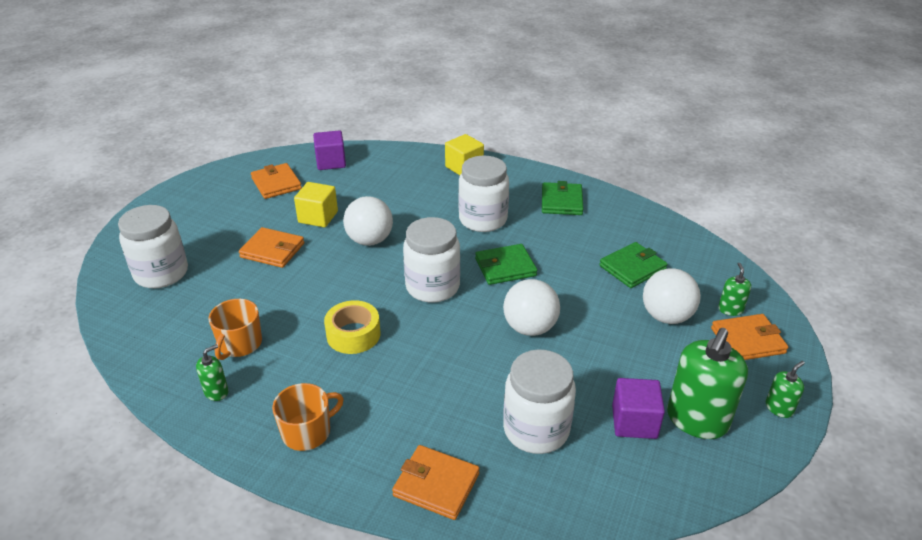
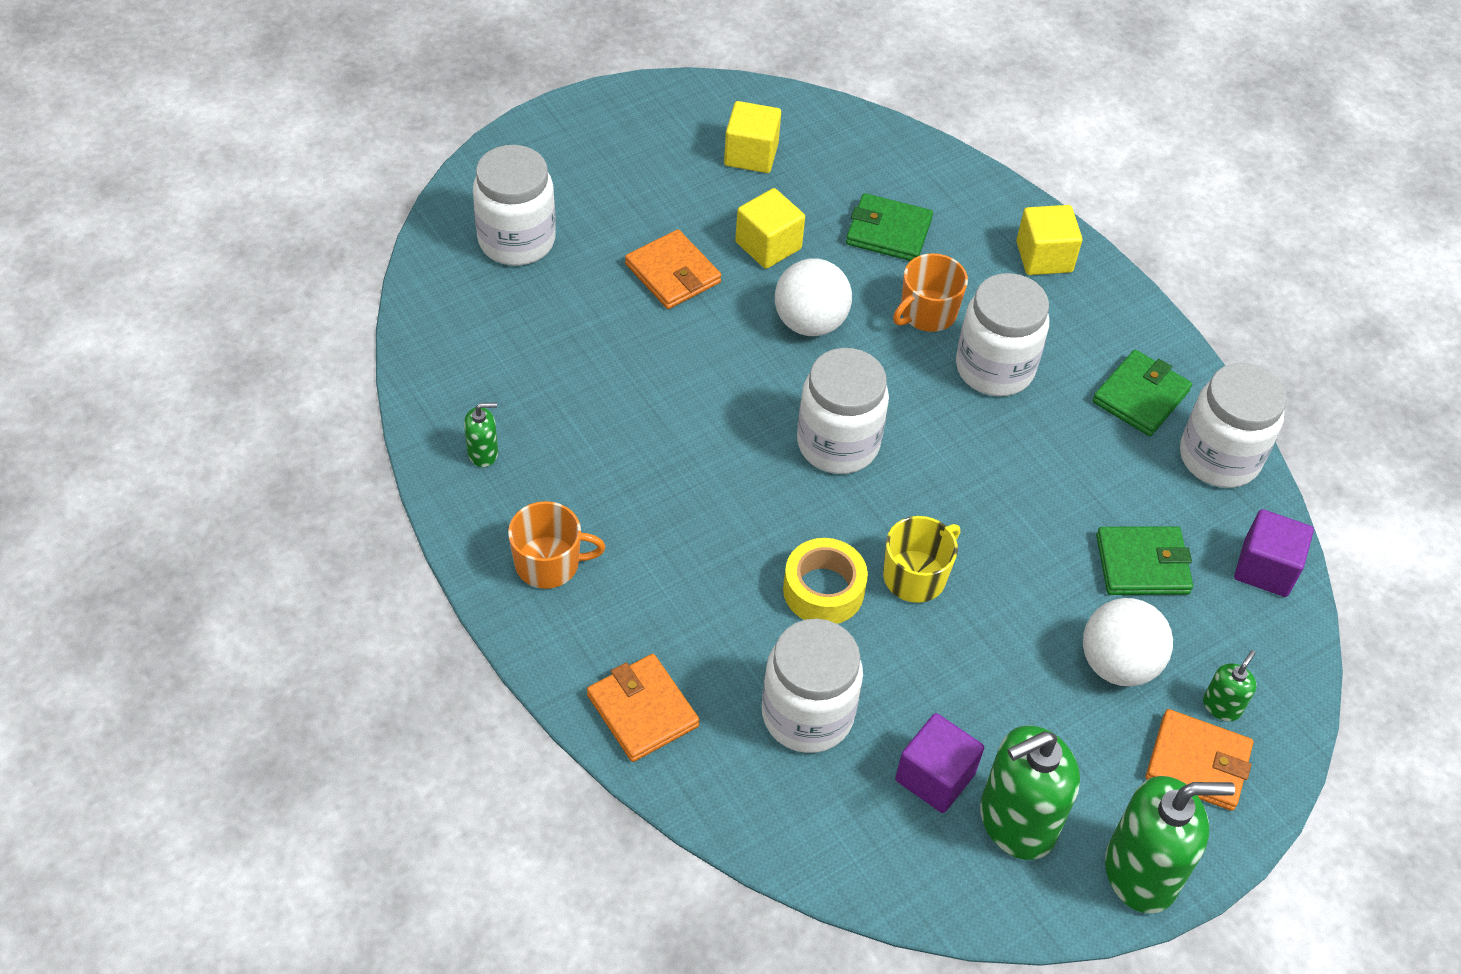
camera: 30 degrees right, 15 degrees up
(240, 344) = (547, 400): orange mug -> orange mug (927, 313)
(276, 183) = (751, 154): orange wallet -> yellow cube
(331, 162) = (854, 150): purple cube -> purple cube (1265, 568)
(353, 334) = (687, 461): yellow tape -> yellow tape (823, 590)
(505, 267) = (960, 465): green wallet -> green wallet (888, 232)
(530, 328) = (916, 576): white ball -> yellow mug
(620, 209) = (1219, 457): none -> white jar
(779, 408) = (1141, 872): green soap dispenser -> green soap dispenser, size x2.11

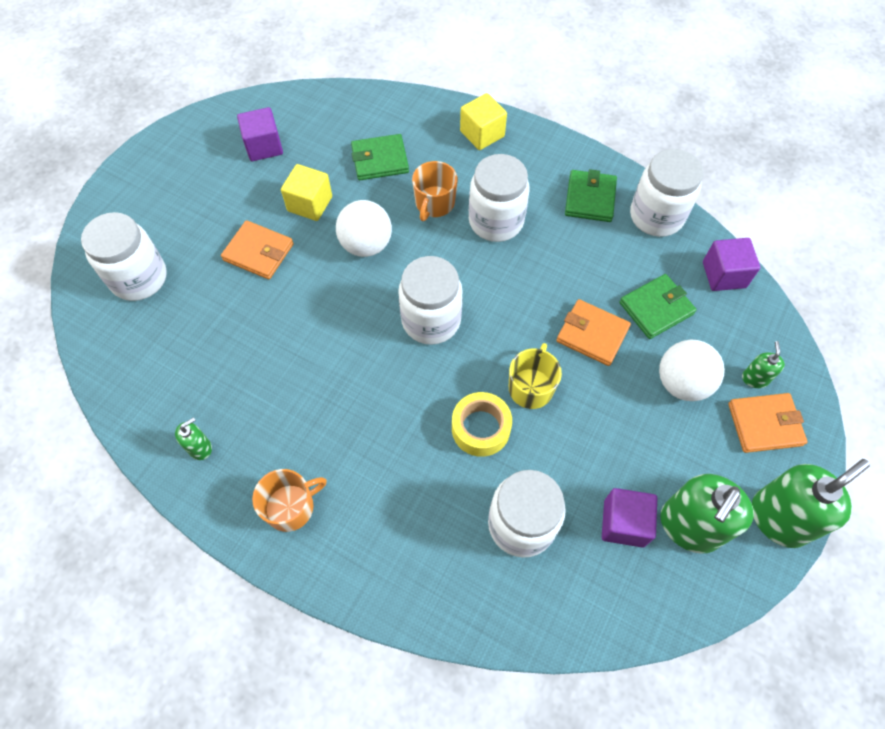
camera: 25 degrees left, 10 degrees up
(642, 710) = (415, 583): orange wallet -> orange wallet (592, 334)
(751, 154) = (264, 146): yellow cube -> purple cube

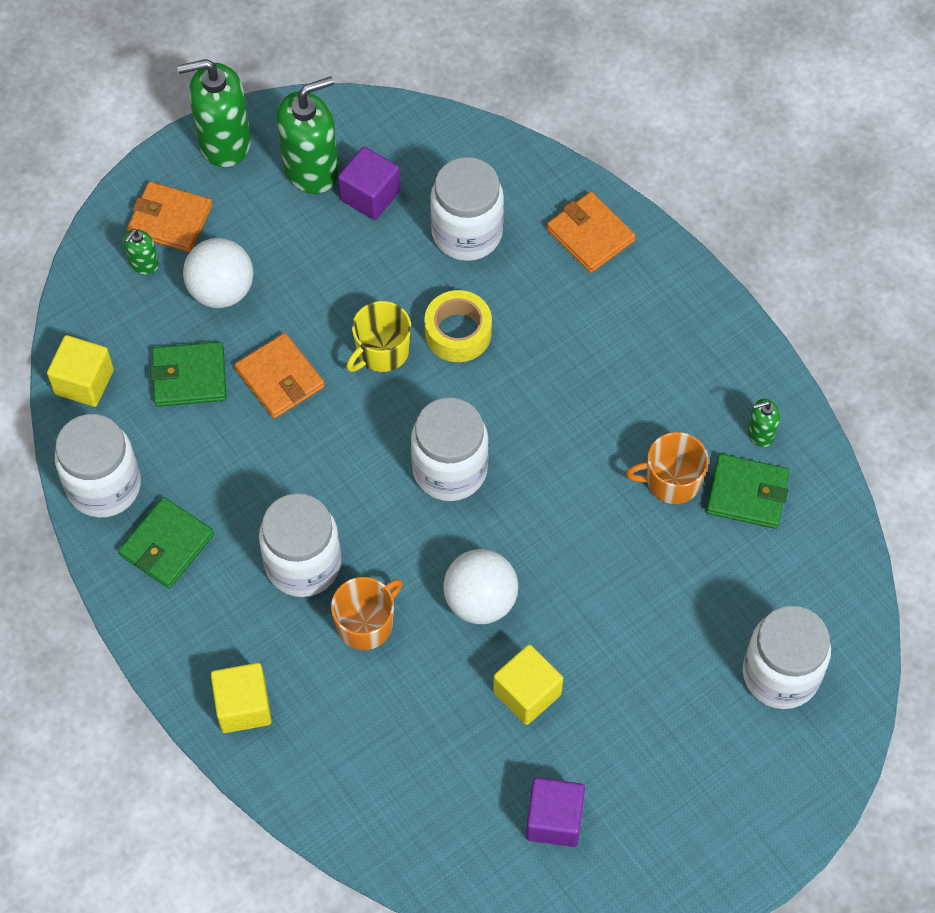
camera: 155 degrees left, 0 degrees up
(258, 252) = (619, 648): orange wallet -> orange wallet (590, 235)
(291, 507) = (684, 337): orange mug -> orange mug (671, 481)
(380, 160) = (404, 724): green wallet -> green wallet (747, 493)
(724, 275) = (84, 382): purple cube -> yellow cube

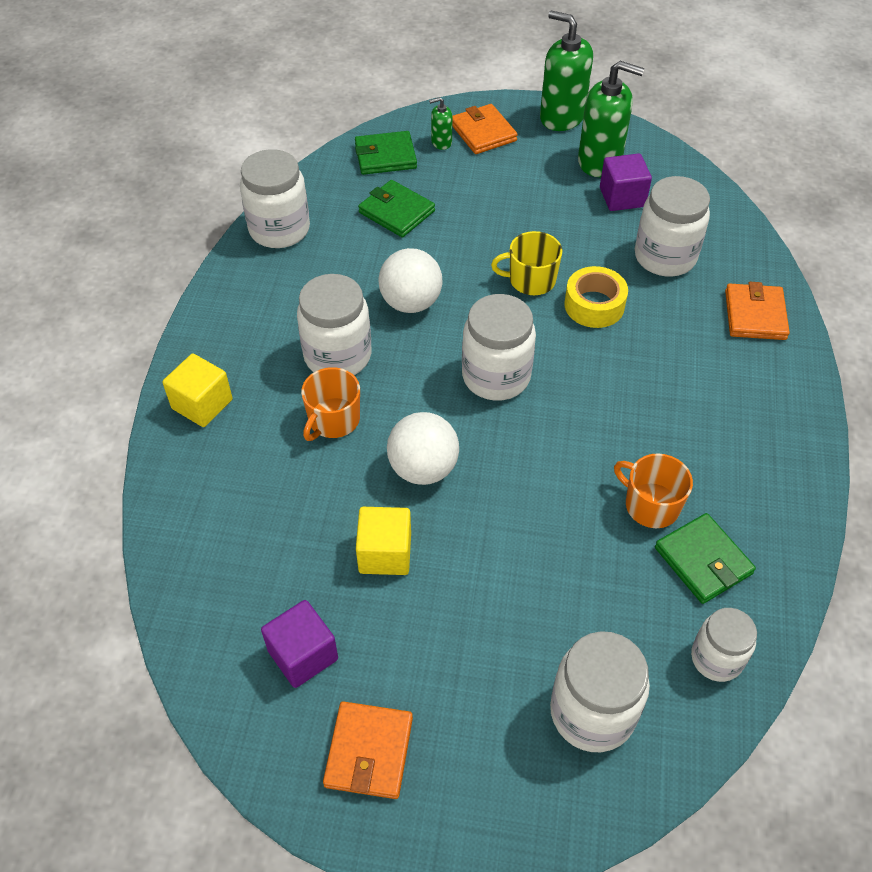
camera: 45 degrees right, 10 degrees down
(84, 382) = (335, 174): yellow cube -> none
(167, 545) = (273, 284): green wallet -> green wallet (385, 156)
(221, 290) = (470, 184): white ball -> white ball (411, 303)
(280, 378) = (449, 250): orange wallet -> orange wallet (369, 752)
(366, 623) = (333, 420): orange mug -> orange mug turned 120 degrees clockwise
(760, 433) = (758, 529): green soap dispenser -> none
(821, 561) = (716, 658): none -> white jar

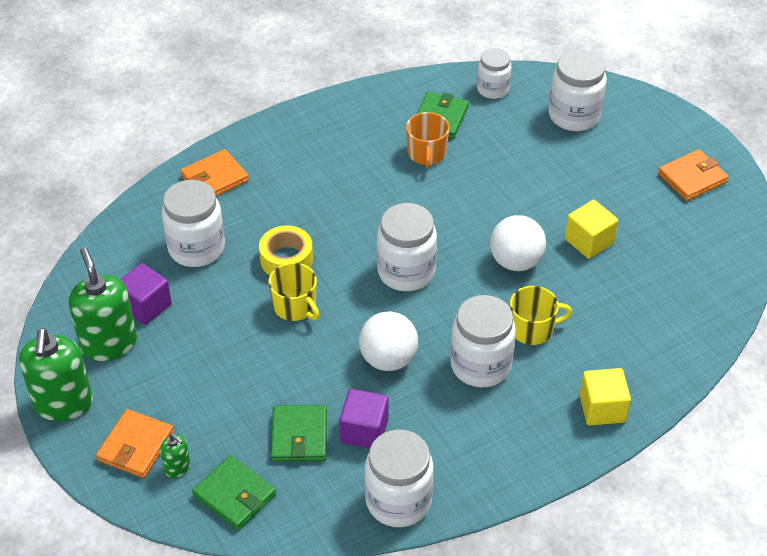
camera: 130 degrees left, 5 degrees down
(303, 655) = (683, 234): purple cube -> purple cube (364, 431)
(333, 420) = (532, 329): orange mug -> yellow mug

